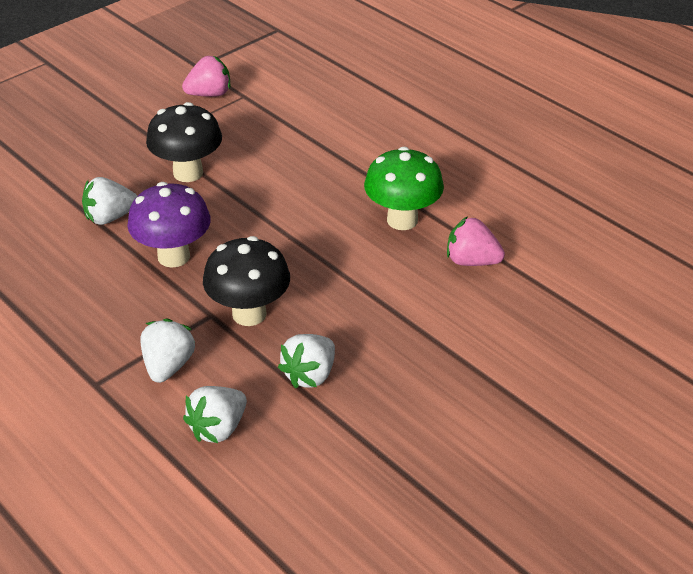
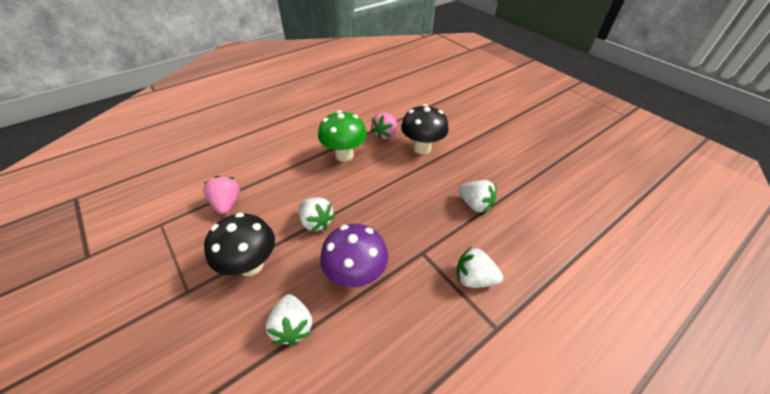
camera: 85 degrees left, 5 degrees up
(209, 94) = (141, 248): pink strawberry -> pink strawberry (227, 204)
(218, 428) = (525, 250): white strawberry -> white strawberry (316, 222)
(249, 314) = (422, 231): black mushroom -> black mushroom (422, 148)

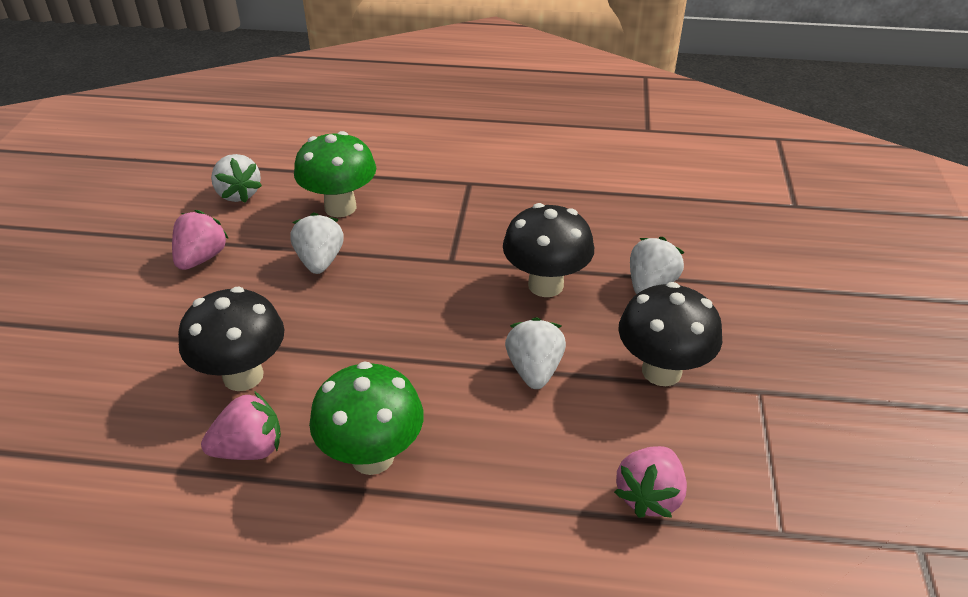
camera: 135 degrees left, 5 degrees down
(356, 275) = (545, 285): purple mushroom -> black mushroom
(474, 278) = (434, 214): white strawberry -> white strawberry (238, 194)
(517, 171) = (201, 258): none -> pink strawberry
(521, 241) = (340, 207): none -> green mushroom

